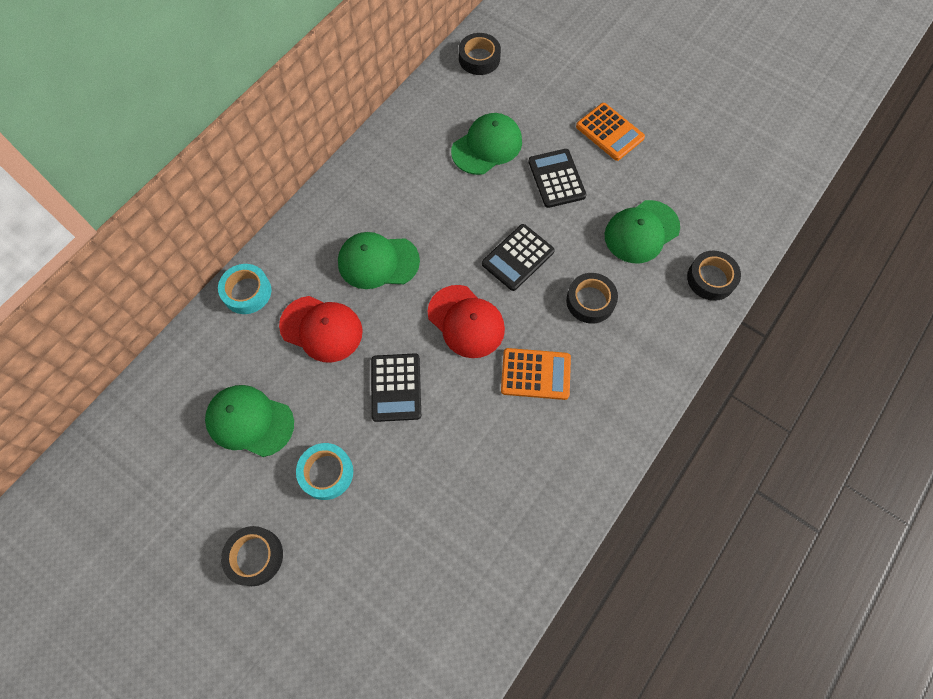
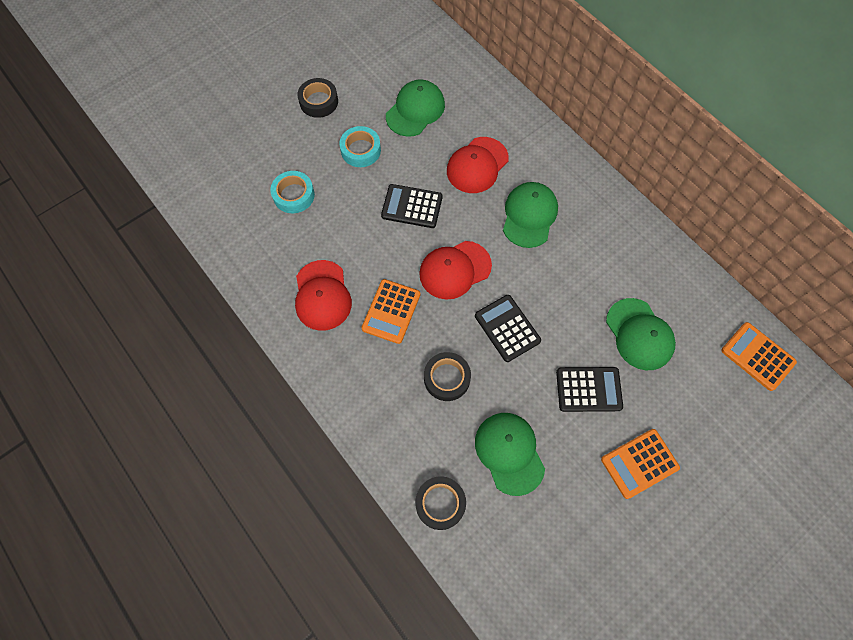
camera: 105 degrees right, 0 degrees up
(247, 292) = (523, 121): turquoise tape -> turquoise tape (294, 195)
(479, 58) = (757, 356): black tape -> orange calculator
(540, 455) = (322, 295): none -> red cap

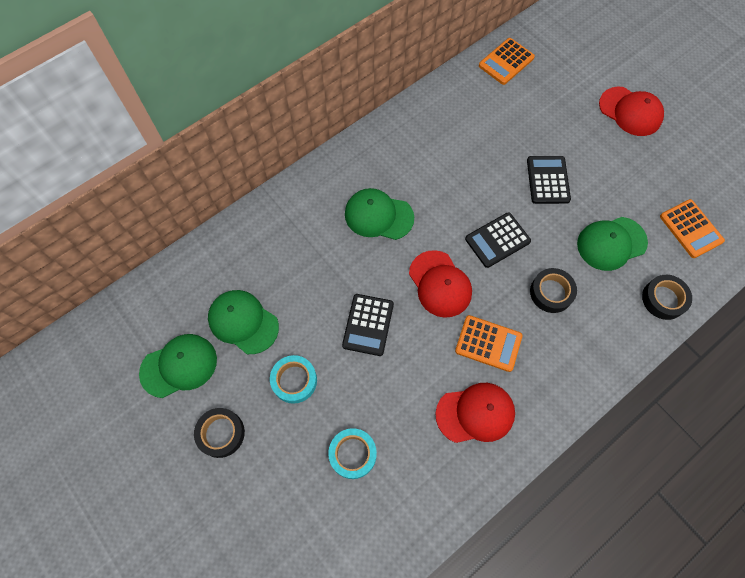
camera: 90 degrees left, 0 degrees up
(477, 165) = (319, 260): red cap -> red cap (630, 111)
(639, 334) = (494, 138): green cap -> green cap (179, 366)
(639, 463) = (604, 150): orange calculator -> orange calculator (690, 229)

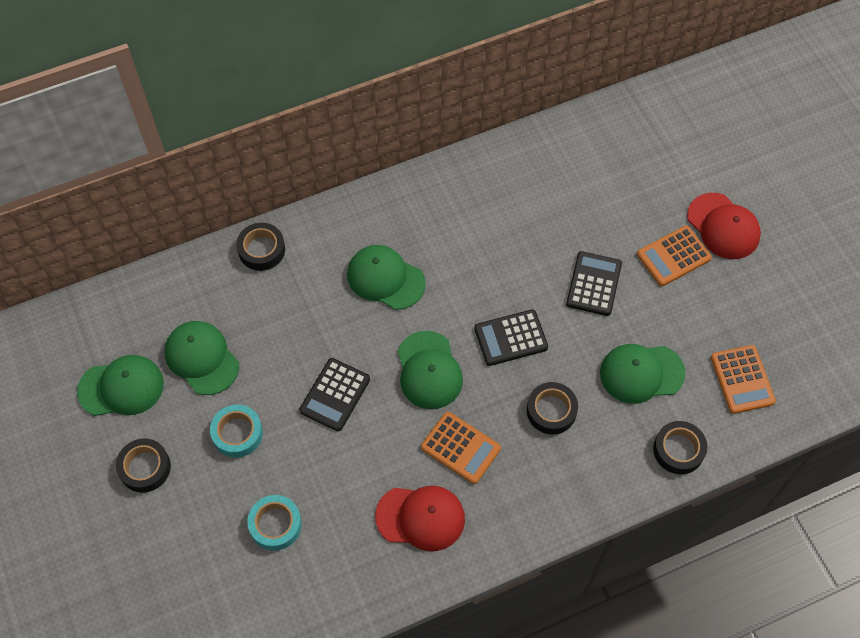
camera: 15 degrees right, 5 degrees down
(267, 216) = (261, 250): none -> black tape
(440, 284) = (429, 370): red cap -> green cap
(506, 62) = (595, 133): orange calculator -> orange calculator (673, 256)

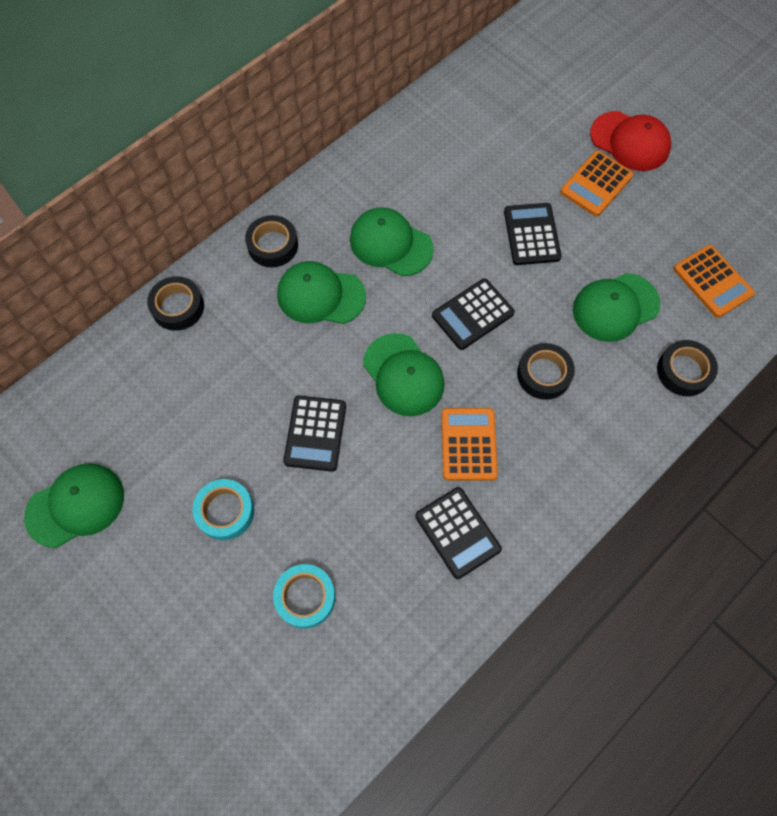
camera: 20 degrees left, 5 degrees up
(145, 468) = (135, 586): black tape -> black tape (273, 245)
(201, 358) = (155, 443): green cap -> green cap (390, 244)
(420, 517) = (457, 533): red cap -> black calculator
(460, 448) = (468, 444): orange calculator -> orange calculator turned 105 degrees counterclockwise

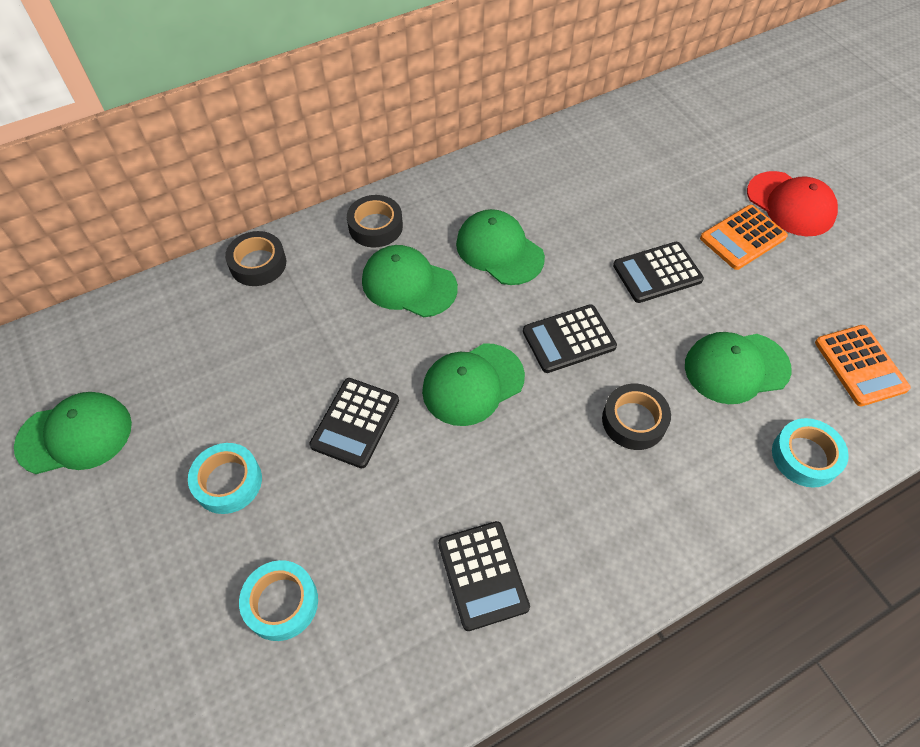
camera: 15 degrees right, 10 degrees down
(403, 375) = (473, 384): green cap -> green cap turned 75 degrees clockwise
(468, 444) = (525, 477): orange calculator -> none
(531, 234) = (657, 273): black calculator -> black calculator turned 120 degrees counterclockwise
(684, 371) = (805, 456): black tape -> turquoise tape

